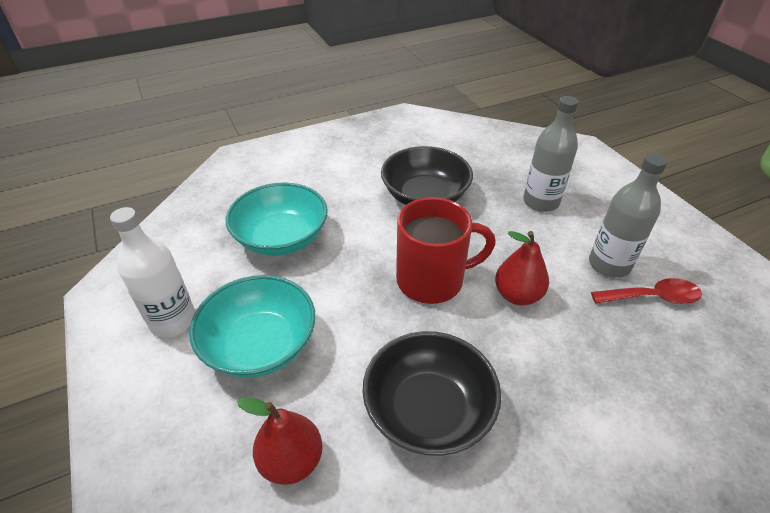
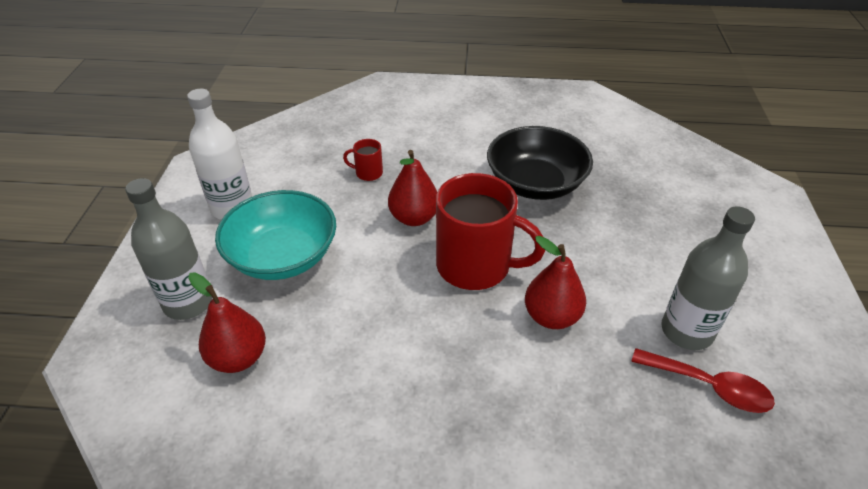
camera: 30 degrees right, 0 degrees up
(281, 238) = (368, 173): turquoise bowl -> red mug
(352, 261) = (414, 218): none -> red pear
(428, 410) = (378, 376): black bowl -> none
(541, 202) = (662, 235): grey bottle -> grey bottle (188, 302)

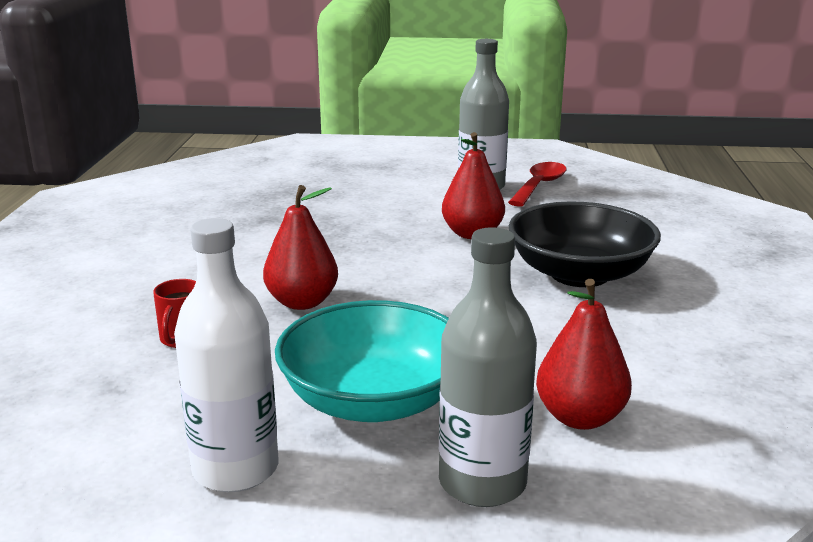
camera: 90 degrees left, 20 degrees down
(476, 266) = (398, 266): red mug -> none
(535, 183) = (253, 231): black bowl -> black bowl (579, 274)

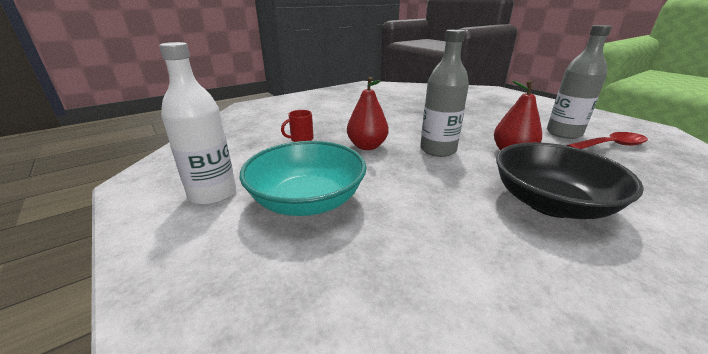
camera: 50 degrees right, 5 degrees up
(482, 483) = (260, 276): grey bottle -> grey bottle (438, 150)
(580, 417) = (380, 286): red pear -> none

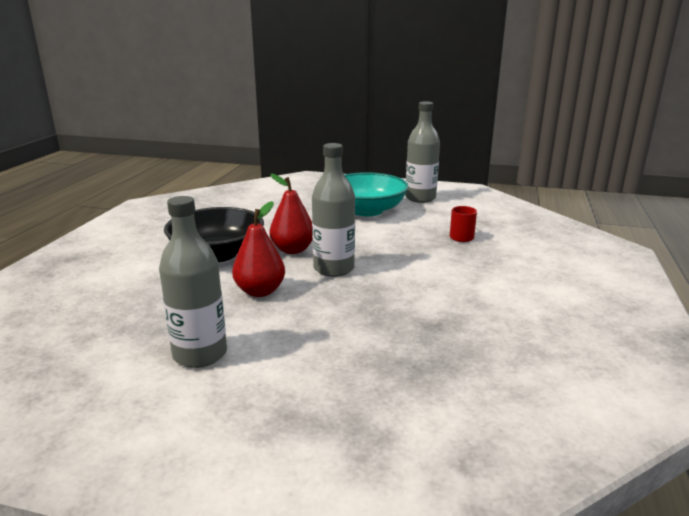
camera: 140 degrees right, 5 degrees down
(212, 194) = (420, 198): white bottle -> grey bottle
(367, 146) = (398, 250): red pear -> red pear (292, 250)
(611, 145) = (137, 350): red spoon -> none

